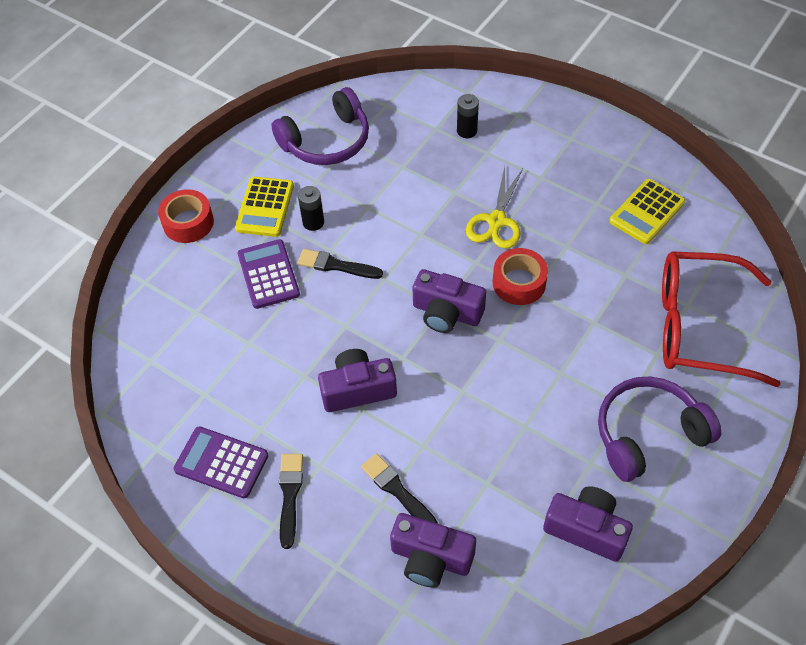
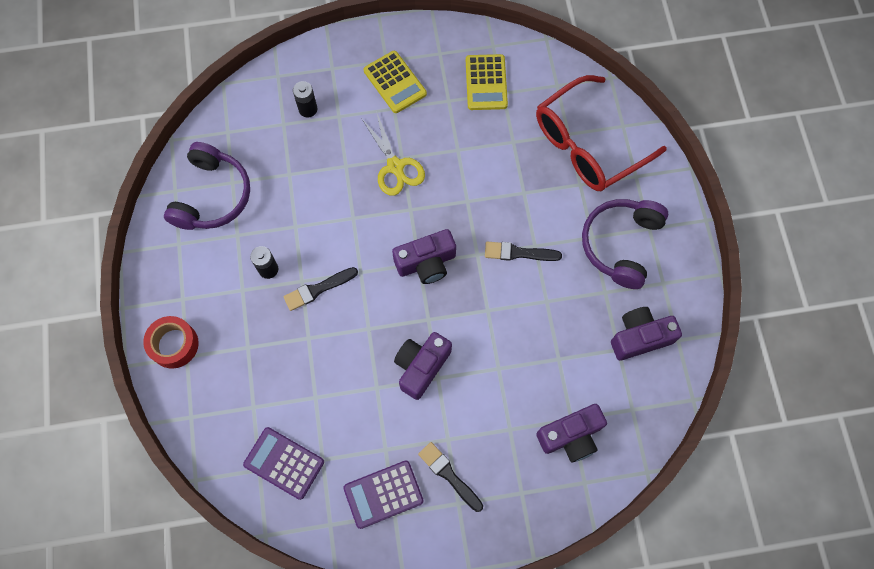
camera: 45 degrees left, 15 degrees up
(265, 207) = (220, 286): yellow calculator -> yellow calculator (395, 82)
(268, 274) = (276, 335): purple calculator -> purple calculator (284, 463)
(397, 490) = (510, 412): black brush -> black brush (518, 253)
(519, 283) = (452, 202): red tape -> none

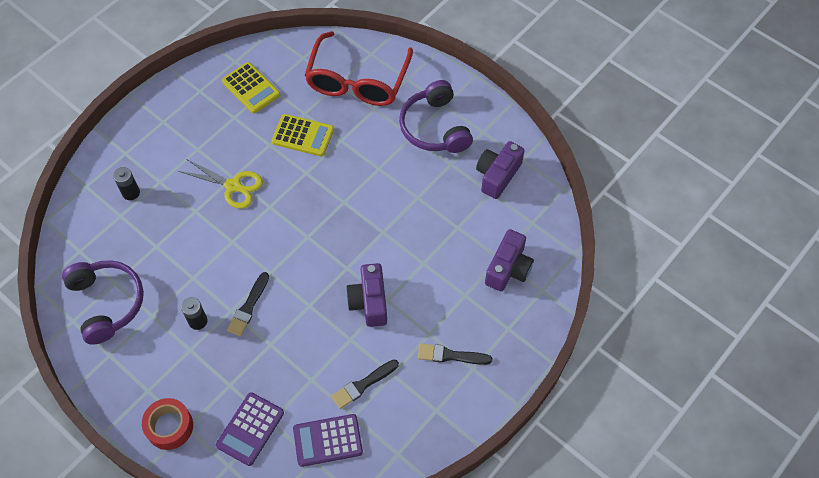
camera: 40 degrees left, 10 degrees down
(383, 494) = (417, 404): purple calculator -> purple calculator (250, 429)
(395, 82) = (183, 131): yellow calculator -> yellow calculator (303, 136)
(426, 263) = (312, 233): purple camera -> none
(518, 253) = (371, 181): black brush -> black brush (363, 385)

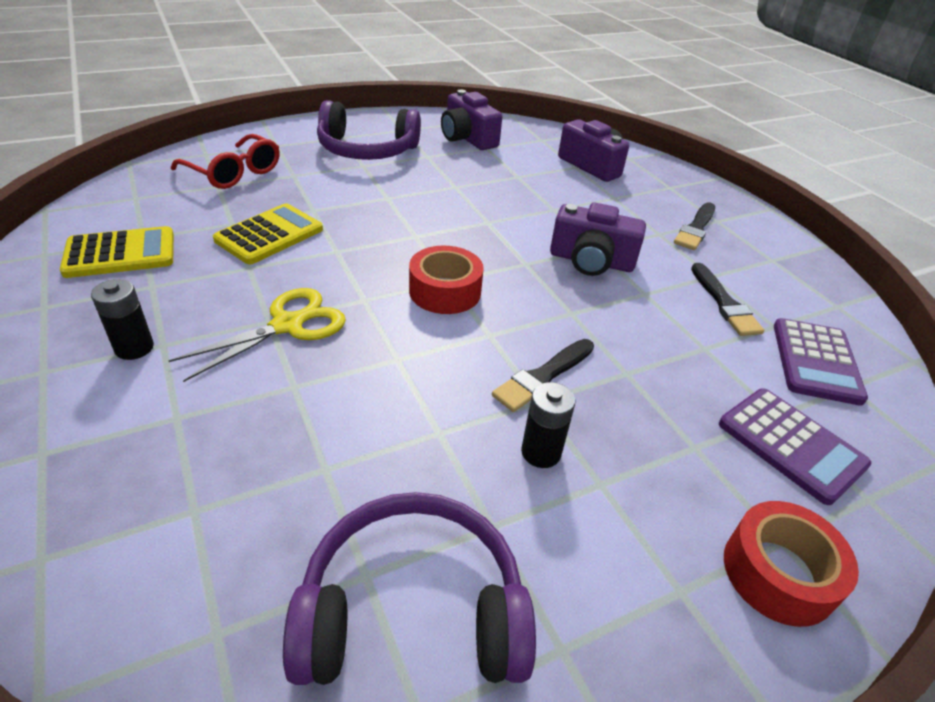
camera: 70 degrees left, 20 degrees down
(131, 193) = (154, 472): black battery -> black battery (134, 348)
(248, 307) = (543, 377): black brush -> black brush turned 90 degrees clockwise
(296, 239) = (445, 291): none -> red tape
(358, 80) = (234, 172): red glasses -> red glasses, size x0.61

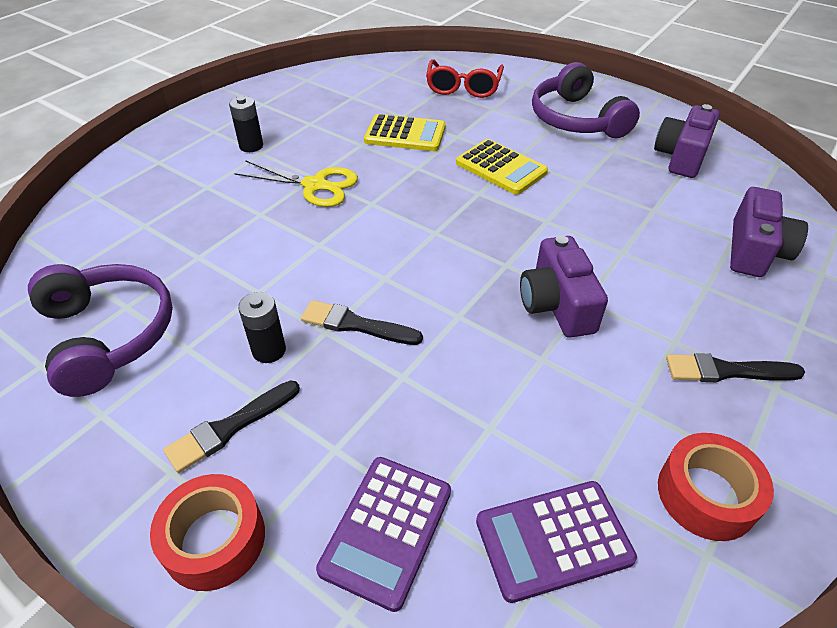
camera: 65 degrees right, 5 degrees up
(120, 253) = (329, 99): yellow calculator -> yellow calculator (501, 168)
(445, 291) = (418, 235): red tape -> red tape (706, 495)
(724, 303) = (589, 429): black brush -> black brush (230, 428)

